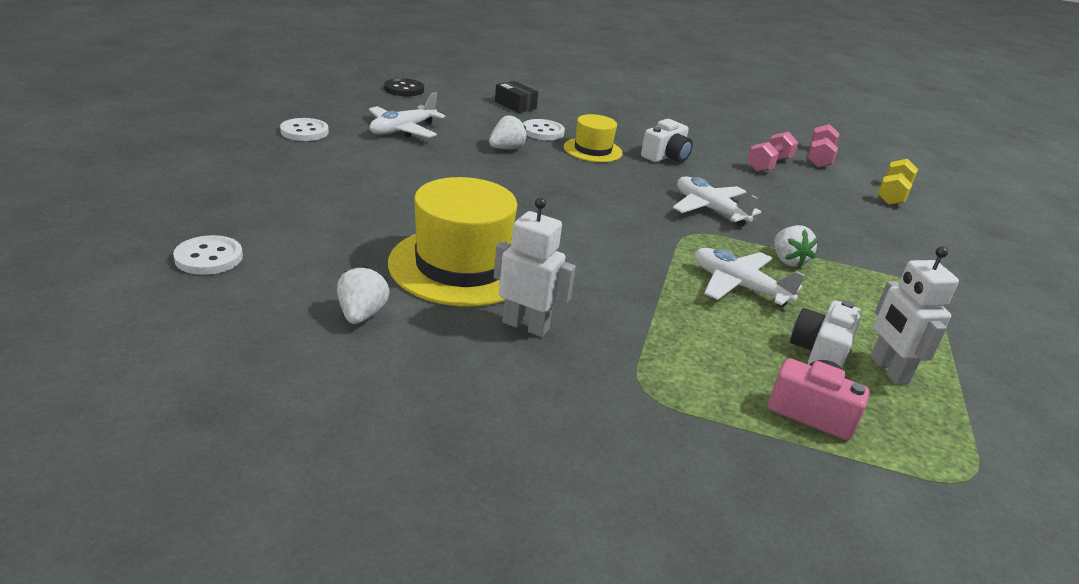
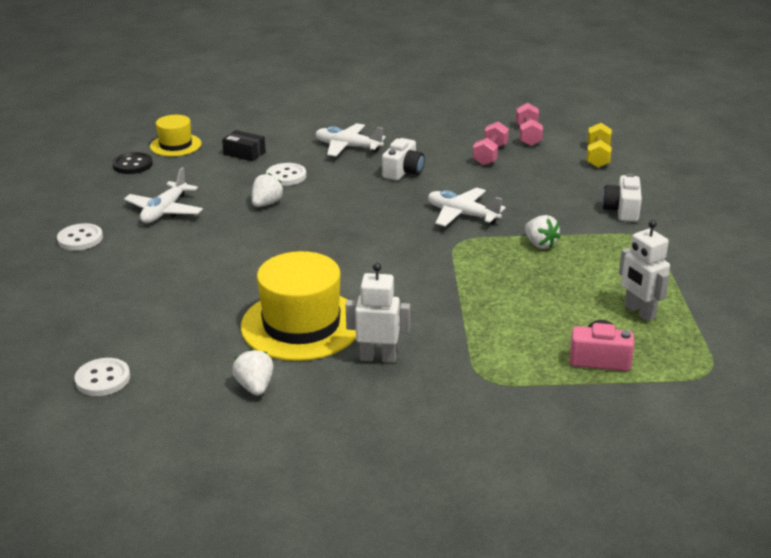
camera: 15 degrees left, 0 degrees up
(592, 150) = (339, 183): yellow hat -> yellow hat (175, 145)
(738, 286) = (513, 278): white plane -> white plane (348, 147)
(820, 353) = (590, 313): white camera -> white camera (622, 210)

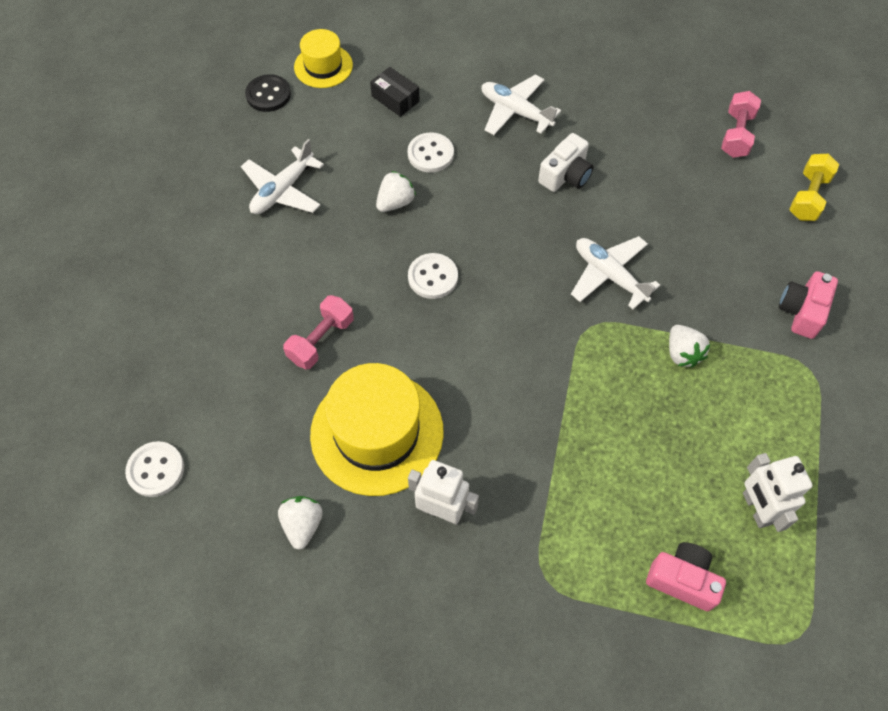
camera: 15 degrees right, 30 degrees up
(80, 239) = (184, 221): white button -> white button (433, 277)
(490, 155) = (678, 164): pink dumbbell -> pink dumbbell (321, 340)
(622, 210) = (802, 311): white camera -> pink camera

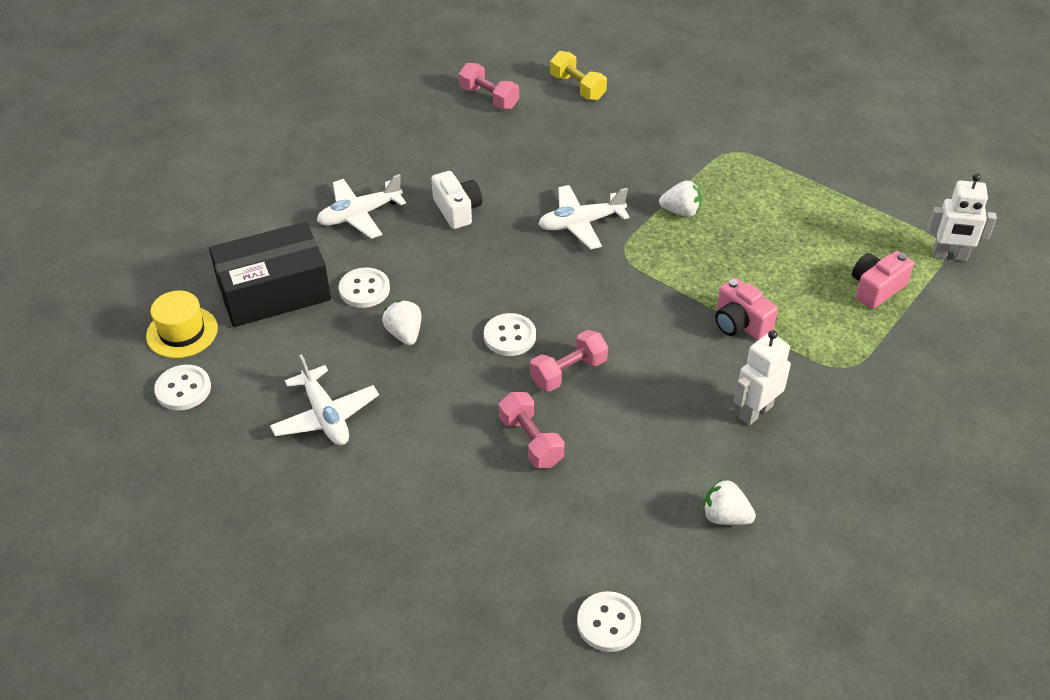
camera: 65 degrees left, 15 degrees down
(268, 95) = (183, 389): black button -> white button
(377, 432) = (655, 431): yellow hat -> none
(395, 99) = (274, 291): black box -> black box, size x2.15
(413, 338) = (568, 372): none -> pink dumbbell
(756, 509) = (835, 226): white robot -> white robot (949, 256)
(802, 311) = (680, 134): pink camera -> pink camera (740, 323)

